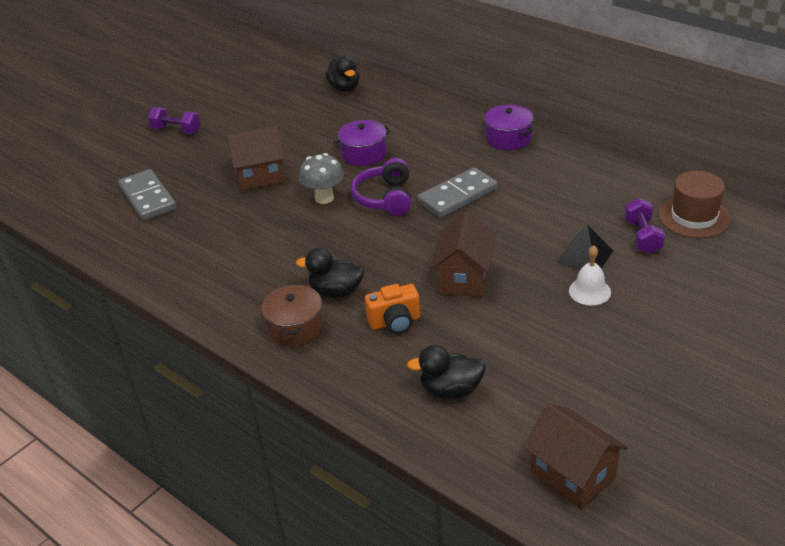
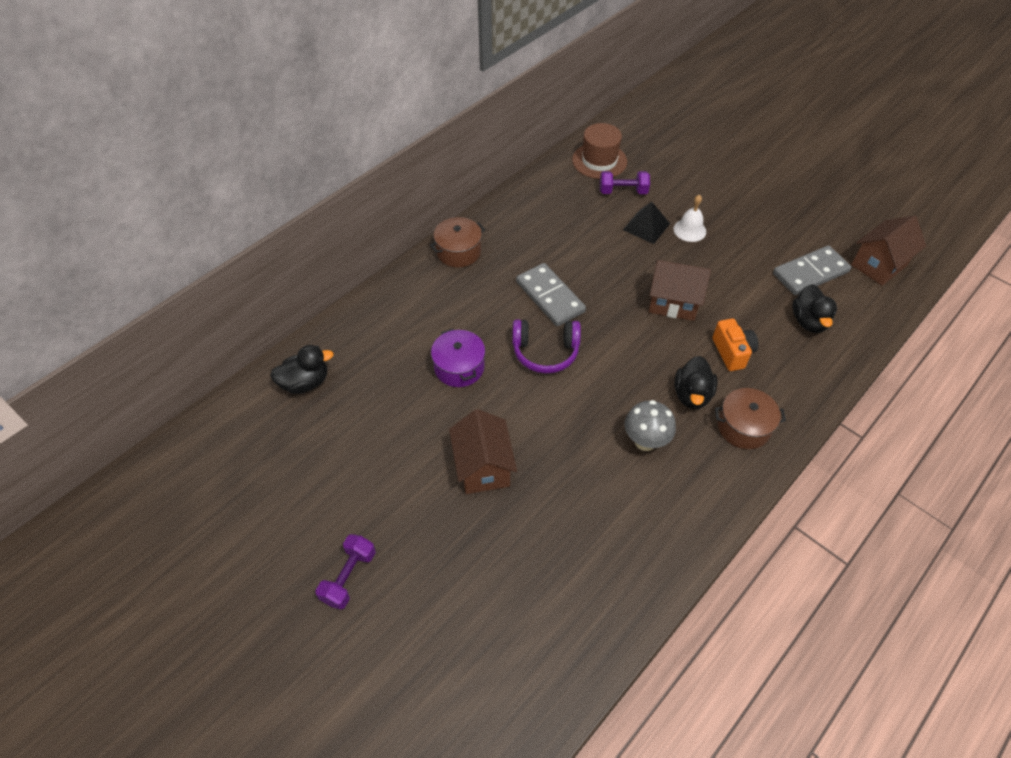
camera: 90 degrees left, 15 degrees up
(148, 198) = (509, 594): grey domino -> grey domino (810, 273)
(324, 198) = (538, 404): grey mushroom -> grey mushroom (645, 441)
(508, 138) = (458, 252): purple pot -> brown pot

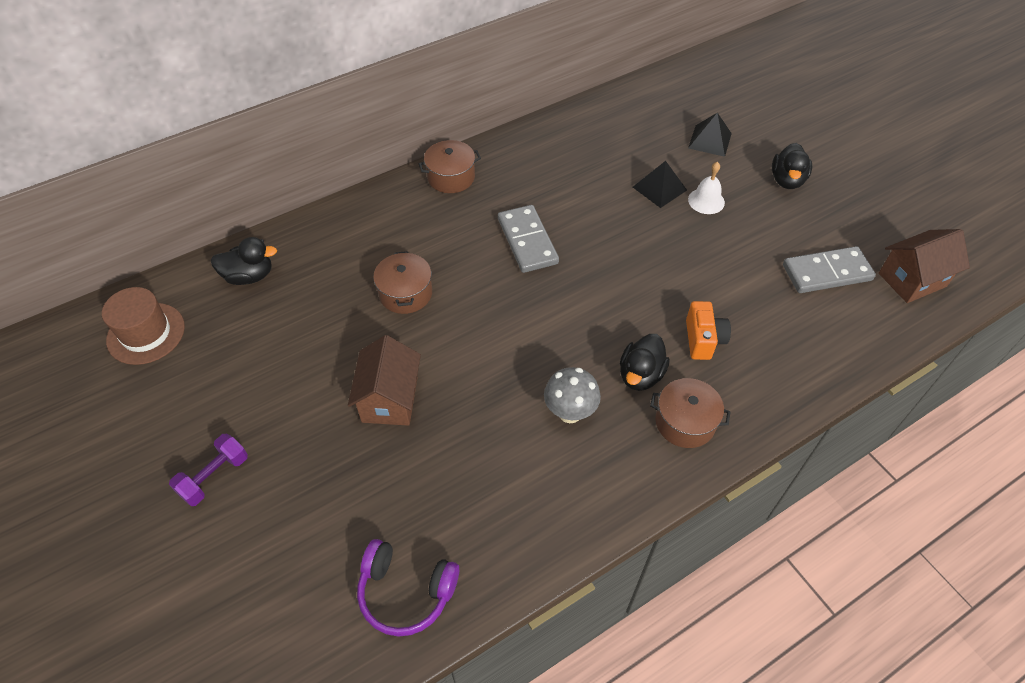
camera: 15 degrees right, 0 degrees up
(459, 367) = (405, 293): purple pot -> brown pot
(545, 352) = (500, 296): purple headphones -> purple headphones (406, 592)
(599, 161) = (635, 111): brown hat -> brown hat (146, 333)
(623, 191) = (648, 147): purple dumbbell -> none
(673, 175) = (710, 140): none -> black pyramid
(673, 302) = (658, 273): brown house -> none
(809, 321) = (804, 325): black duck -> black duck (787, 180)

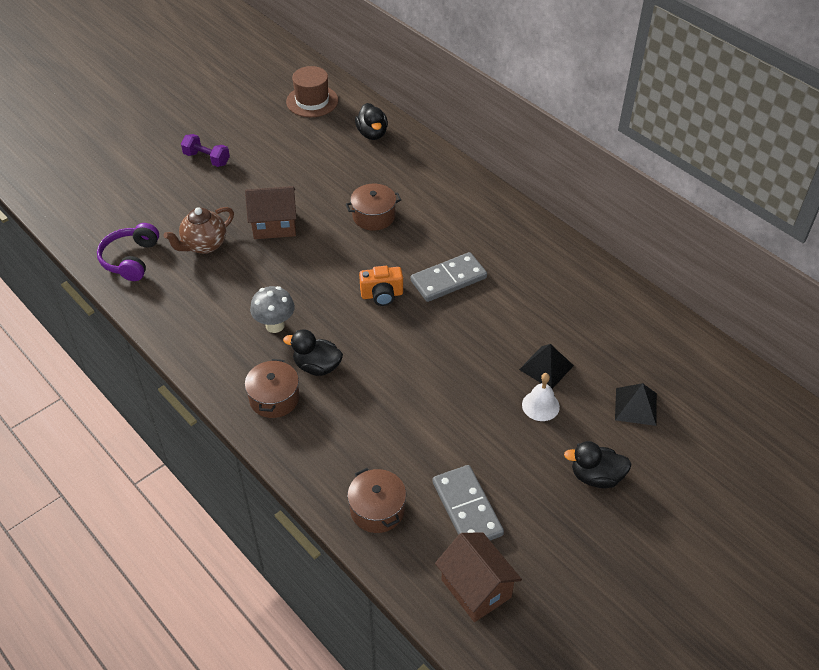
camera: 80 degrees right, 5 degrees down
(404, 488) = (204, 245): none -> brown teapot
(451, 177) = (511, 221): brown pot -> brown pot (377, 509)
(703, 340) = (362, 408): orange camera -> orange camera (382, 295)

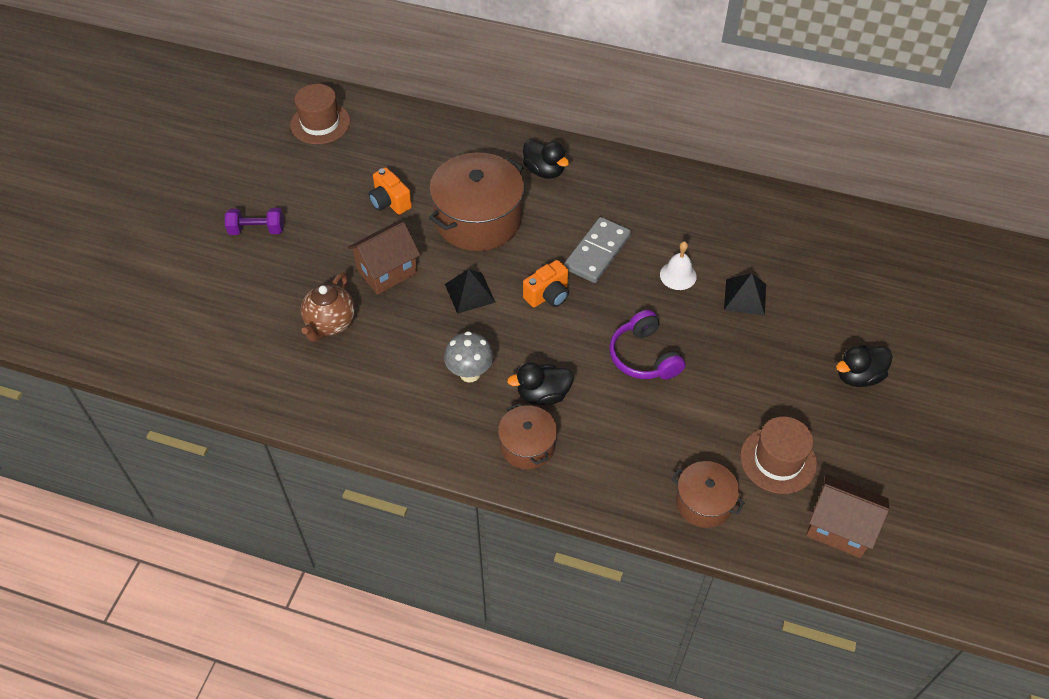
camera: 30 degrees left, 5 degrees up
(131, 259) = (263, 373): purple headphones -> purple headphones (644, 356)
(317, 177) = (390, 202): none -> orange camera
(372, 134) = (410, 134): black duck -> black duck (544, 171)
(374, 216) = (478, 219): brown pot -> brown pot, size x1.84
(467, 508) = (778, 460): grey domino -> brown hat
(540, 405) = (767, 335): white bell -> white bell (678, 275)
(636, 406) = (843, 297): black pyramid -> black pyramid (470, 293)

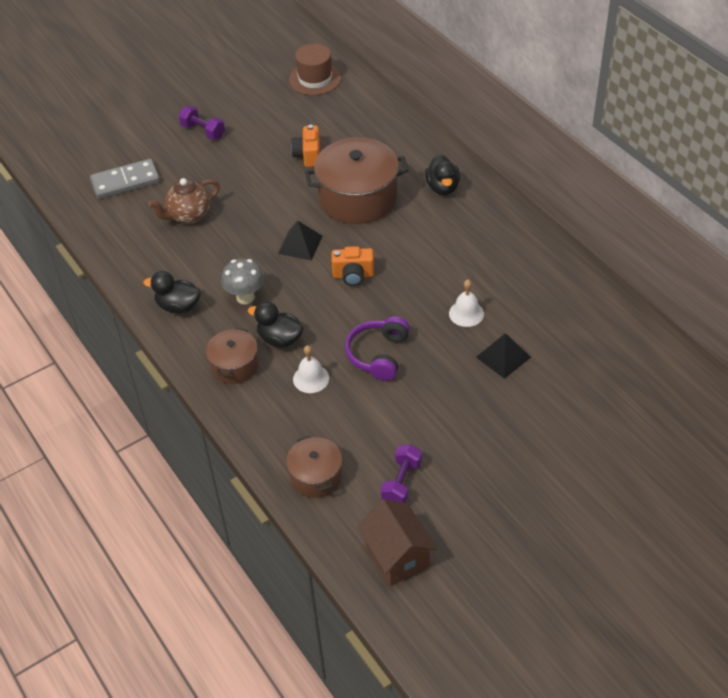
camera: 40 degrees right, 5 degrees down
(387, 271) = (259, 201): brown house -> none
(597, 252) = (421, 265): grey domino -> grey domino (125, 181)
(608, 415) = (311, 378): none -> white bell
(778, 460) = (401, 483): brown hat -> purple dumbbell
(858, 376) = (532, 464): black duck -> black duck (178, 306)

